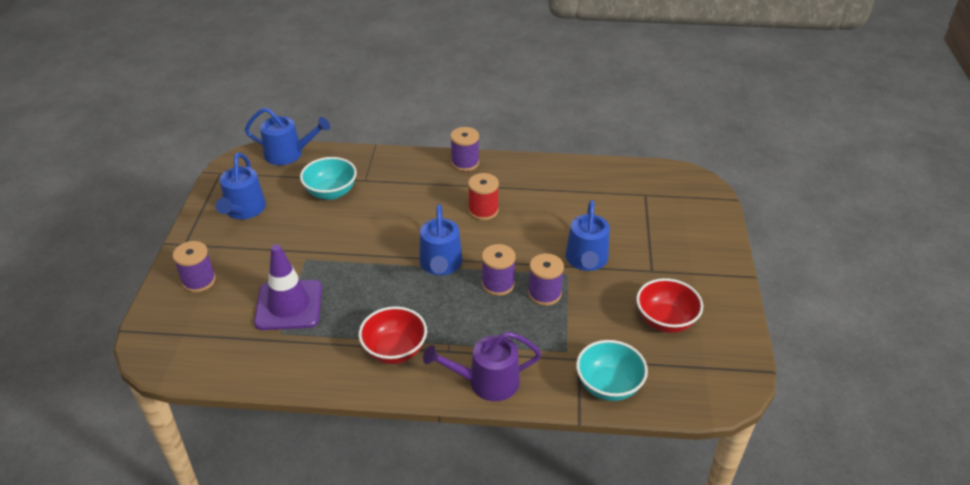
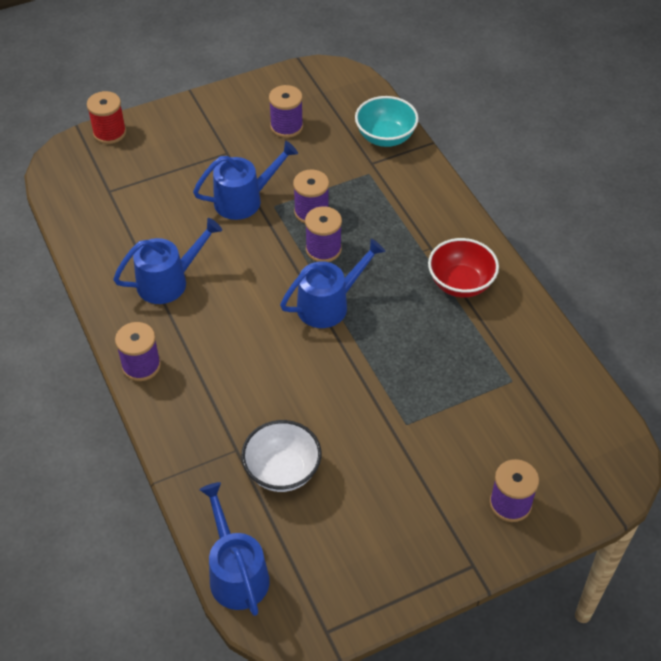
camera: 120 degrees left, 10 degrees up
(244, 210) = (375, 545): blue watering can -> blue watering can (168, 281)
(289, 305) = (476, 397): purple traffic cone -> none
(331, 192) = (282, 471): turquoise bowl -> white bowl
(483, 211) = (220, 308): red spool -> red spool (109, 133)
(487, 382) = (442, 208): purple watering can -> none
(665, 321) = (286, 126): red bowl -> purple spool

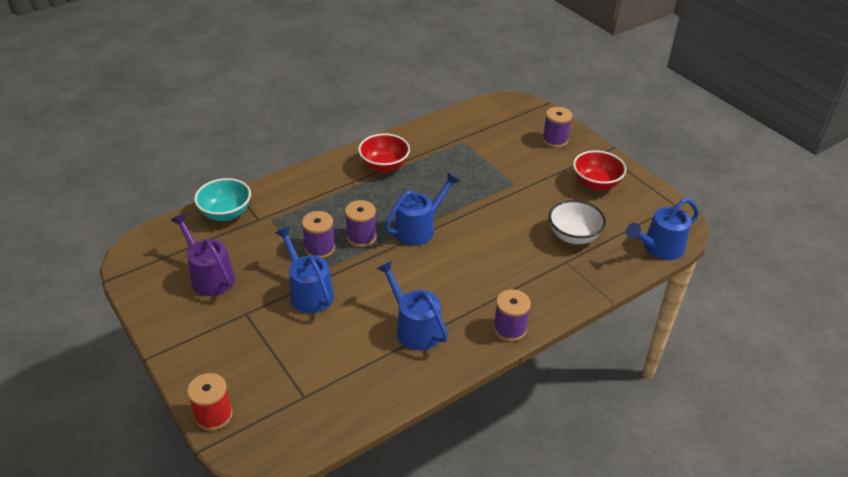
camera: 100 degrees left, 10 degrees down
(286, 126) = (209, 276): purple spool -> purple watering can
(328, 304) = (418, 229): blue watering can -> blue watering can turned 90 degrees clockwise
(392, 532) = (596, 184): none -> red bowl

